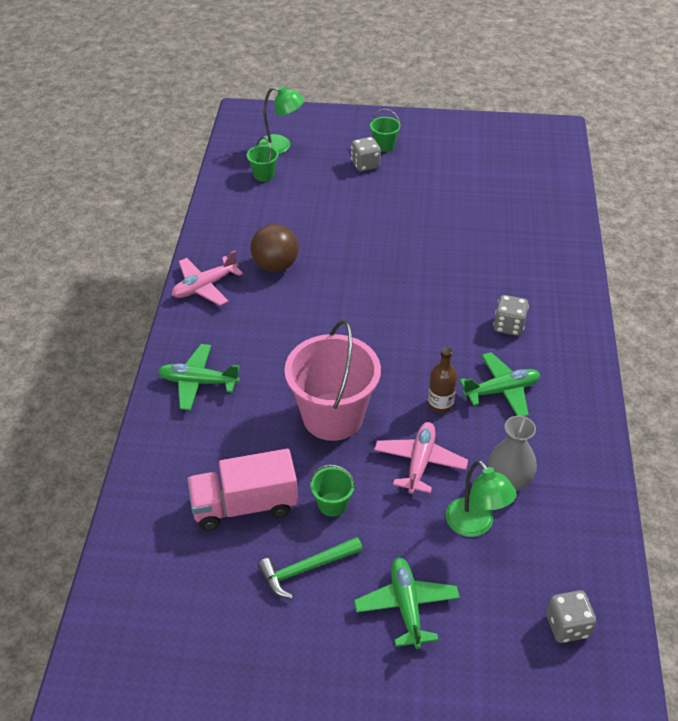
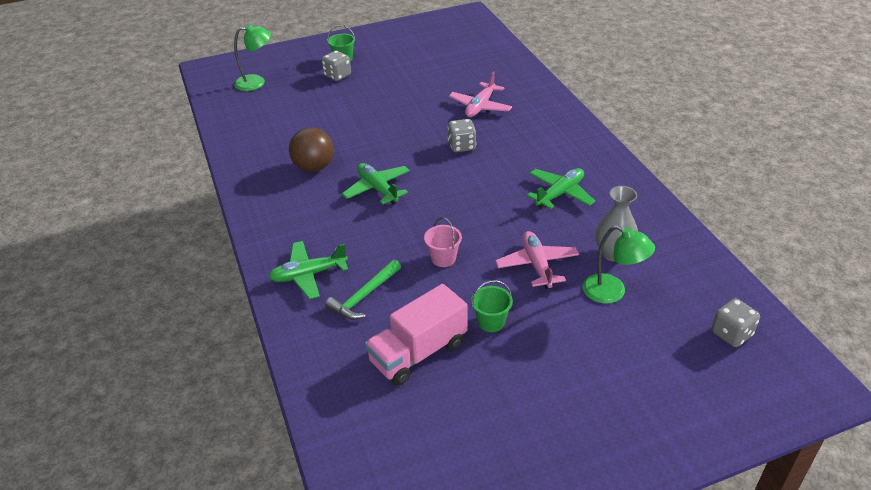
camera: 25 degrees left, 5 degrees down
(205, 286) = (262, 201): pink plane -> pink plane (480, 106)
(264, 175) = (256, 106): green bucket -> none
(306, 569) = (505, 379): green hammer -> green hammer (364, 296)
(333, 416) = (443, 258): pink bucket -> pink bucket, size x0.44
(406, 606) = (606, 372): green plane -> green plane (377, 189)
(440, 404) = (521, 219): brown bottle -> none
(509, 326) = (531, 149): grey dice -> grey dice (462, 146)

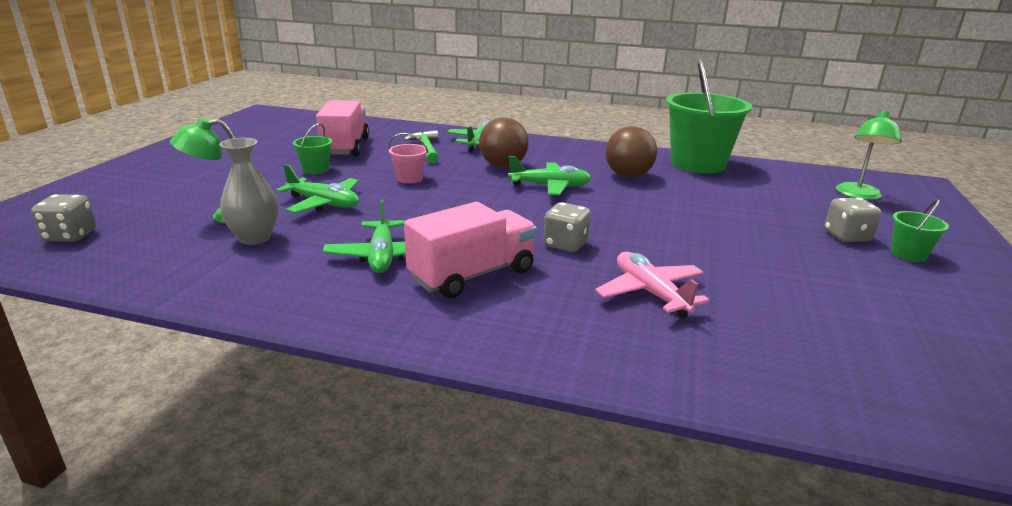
camera: 125 degrees right, 15 degrees down
(249, 149) = (697, 164): none -> green bucket
(359, 230) = (503, 166): none -> brown ball
(534, 156) = (472, 275): none -> pink truck
(537, 265) = (324, 203): pink plane -> green plane

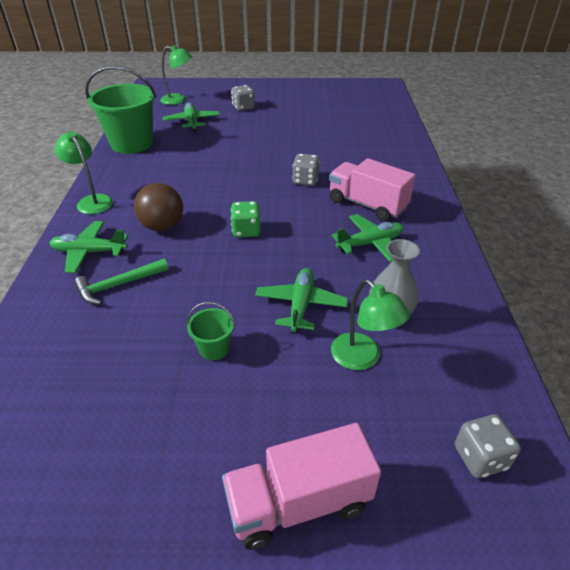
camera: 105 degrees left, 15 degrees up
(345, 147) = (121, 356): pink truck -> pink truck (298, 502)
(409, 178) = (215, 272): pink bucket -> none
(467, 197) = (246, 231): none -> green dice
(550, 186) = (206, 197): green plane -> green plane (192, 122)
(568, 146) = (92, 201): none -> green lamp
(628, 176) = (169, 168): brown ball -> none
(650, 293) = (345, 153): pink plane -> none
(908, 254) = (257, 97): green bucket -> none

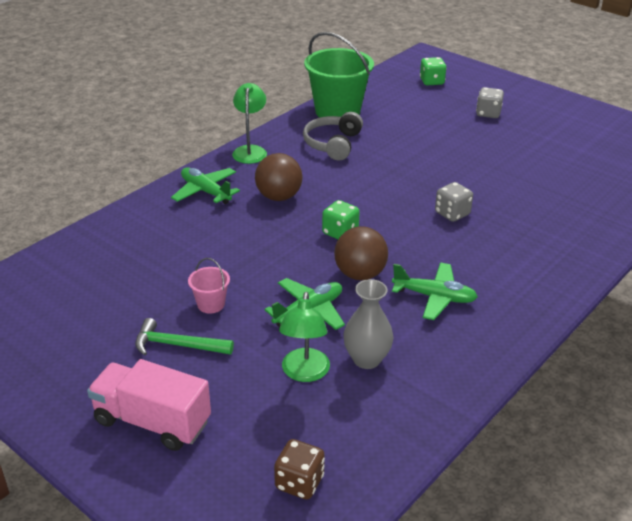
camera: 40 degrees right, 5 degrees down
(118, 285) = (198, 226): green hammer -> green hammer (177, 345)
(158, 168) = (333, 144): none -> grey headphones
(178, 100) = (431, 82): green lamp -> green dice
(192, 122) = (417, 110): green plane -> none
(214, 348) = (211, 304): green bucket -> pink bucket
(300, 254) = (360, 274): none -> brown ball
(367, 205) = (482, 263): pink truck -> none
(480, 457) = (299, 482): grey dice -> brown dice

